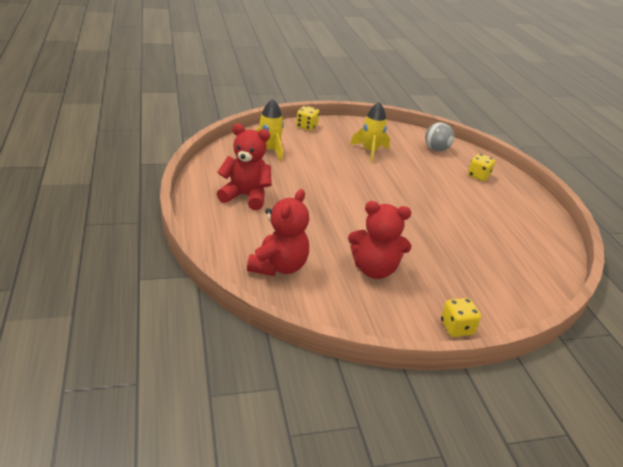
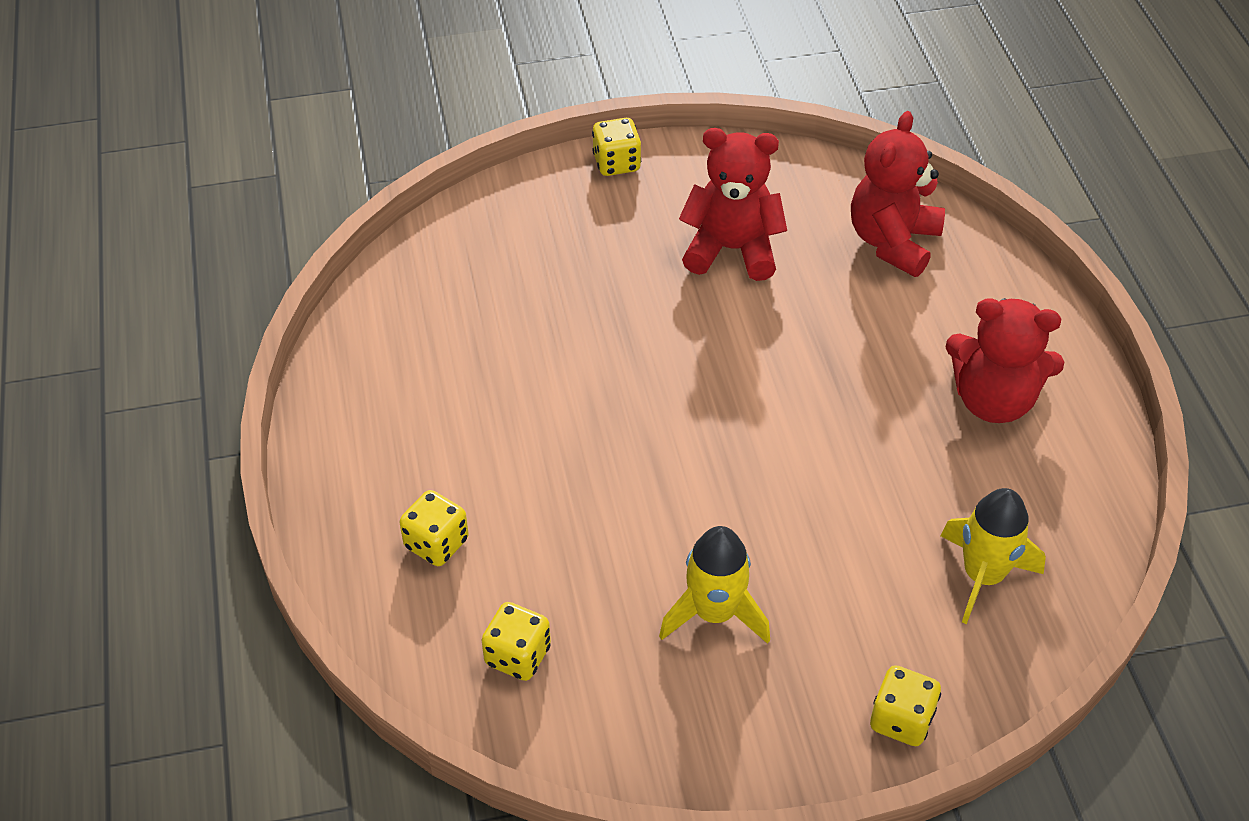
camera: 175 degrees left, 15 degrees up
(436, 149) = (518, 656): grey ball -> yellow dice

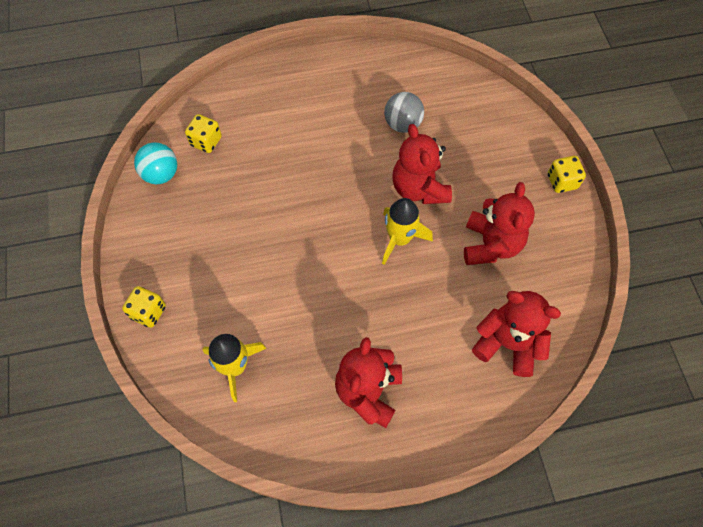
camera: 90 degrees right, 15 degrees up
(436, 543) = (273, 106): yellow dice -> none
(494, 348) = (402, 124): none -> grey ball
(596, 731) = (161, 174): none -> turquoise ball
(629, 330) = (419, 188): none -> red teddy bear
(714, 613) = (222, 226): yellow rocket -> yellow rocket (400, 239)

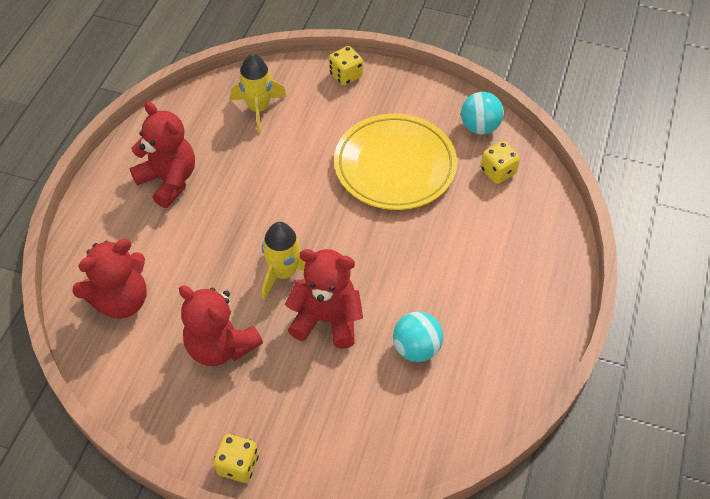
camera: 120 degrees right, 10 degrees down
(241, 216) = (395, 166): none -> yellow plate
(402, 124) = (416, 348): grey ball -> turquoise ball

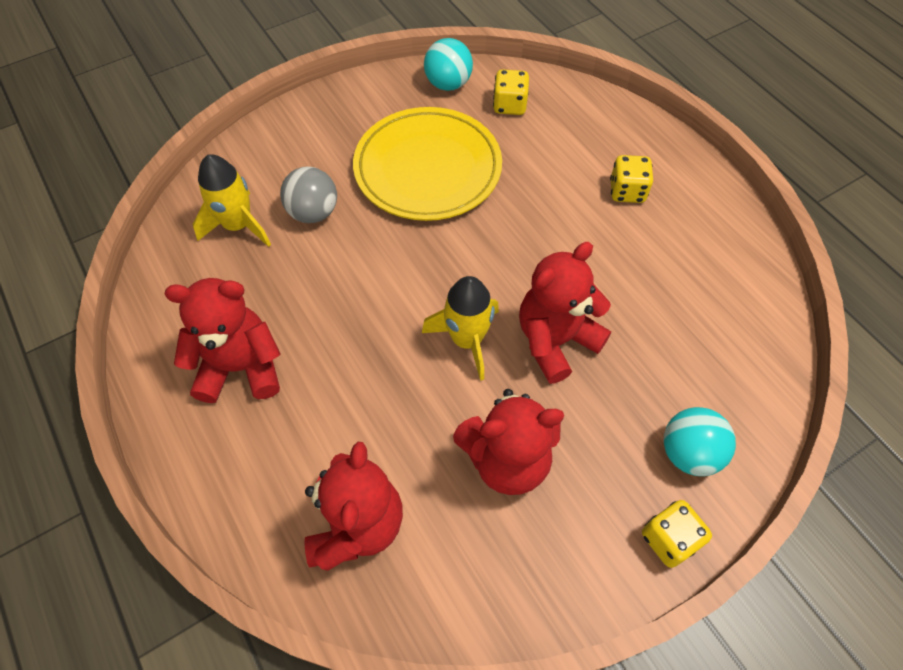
camera: 50 degrees left, 5 degrees up
(302, 135) = (313, 212): none -> grey ball
(346, 75) = (280, 132): yellow dice -> yellow dice (627, 191)
(416, 348) = (648, 291): turquoise ball -> turquoise ball (688, 453)

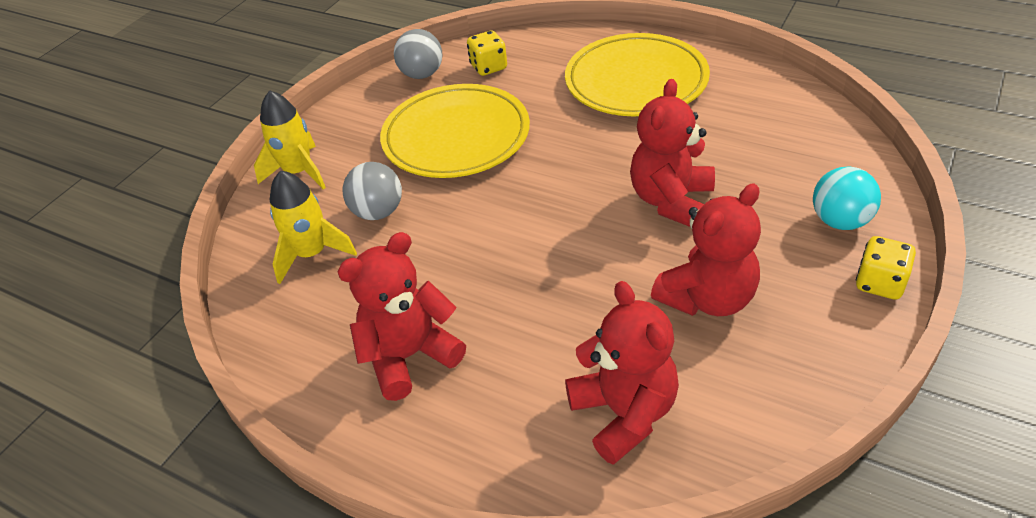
camera: 25 degrees left, 15 degrees down
(448, 84) = (422, 74): turquoise ball -> grey ball
(467, 340) = (598, 235): yellow rocket -> yellow rocket (299, 172)
(627, 191) = (636, 81): yellow dice -> yellow plate

